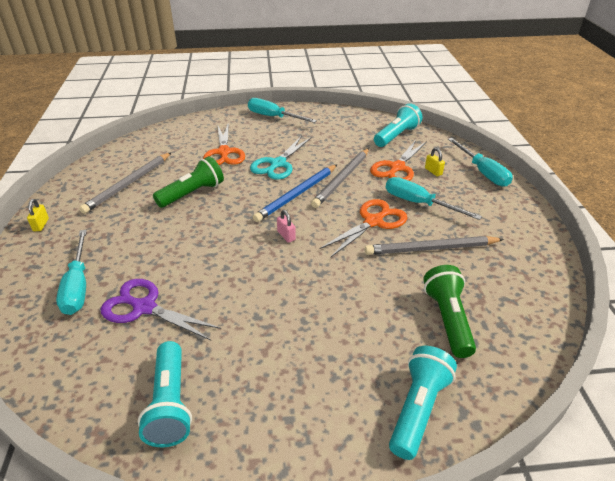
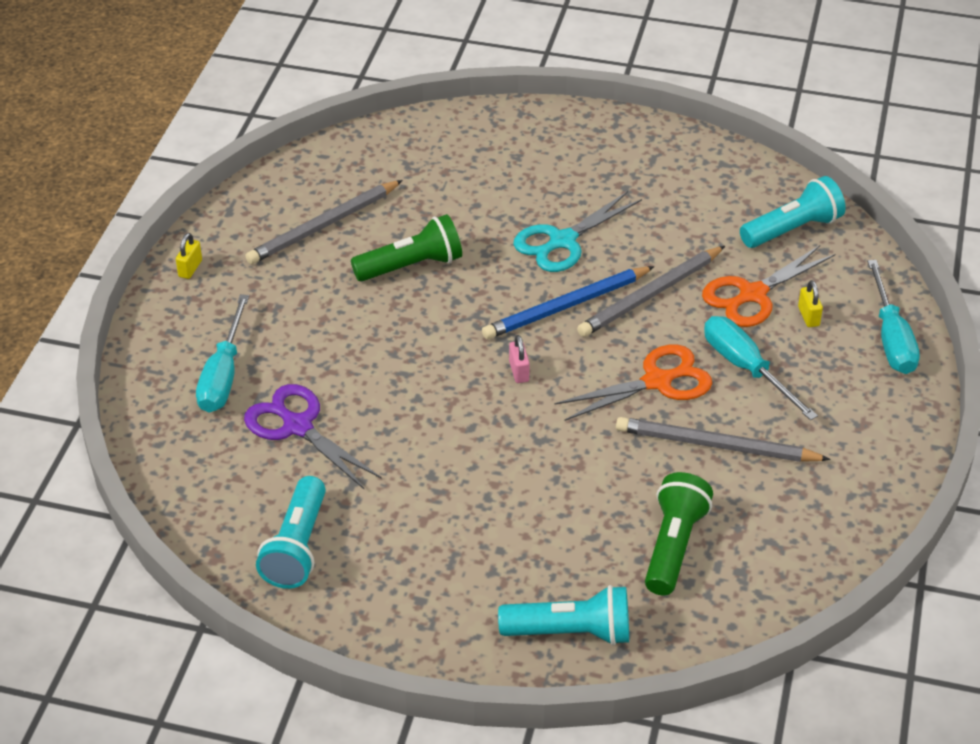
camera: 20 degrees right, 5 degrees up
(224, 152) = (486, 197): orange scissors -> none
(273, 117) = (599, 138): turquoise screwdriver -> none
(418, 409) = (570, 632): turquoise flashlight -> turquoise flashlight turned 45 degrees clockwise

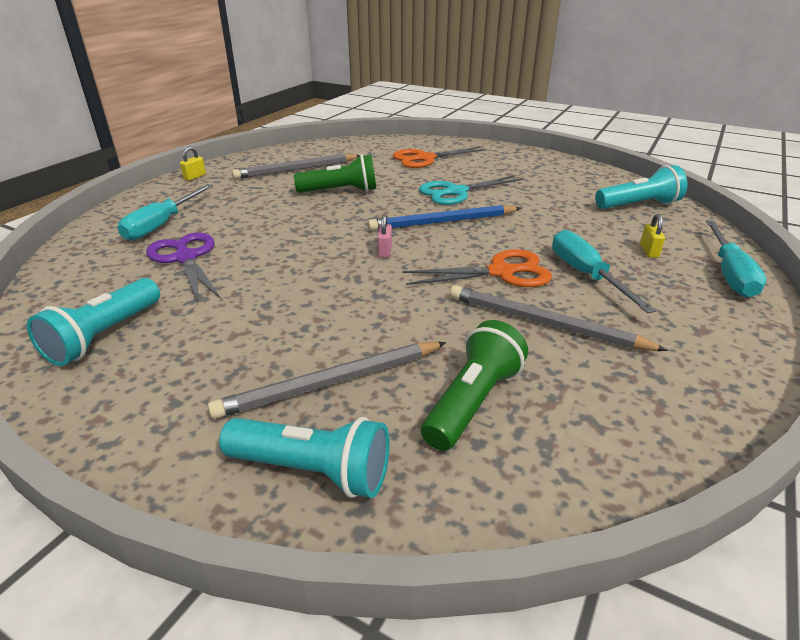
camera: 15 degrees right, 10 degrees down
(650, 295) = (513, 224): grey pencil -> grey pencil (331, 383)
(753, 294) = (600, 233): orange scissors -> orange scissors (425, 158)

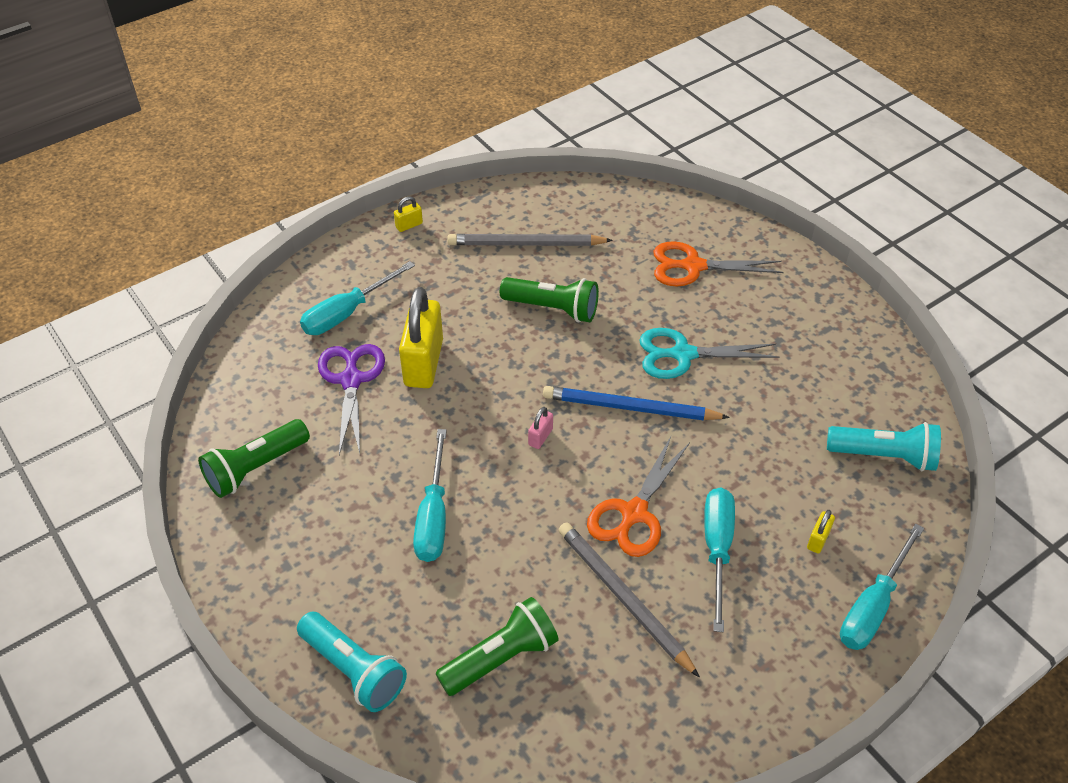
camera: 25 degrees right, 15 degrees up
(104, 335) = (256, 468): turquoise flashlight -> green flashlight
(250, 235) = (423, 363): none -> yellow padlock
(323, 320) = (433, 516): none -> turquoise screwdriver
(331, 383) = (405, 593): grey pencil -> none
(501, 272) = (634, 513): orange scissors -> orange scissors turned 105 degrees clockwise

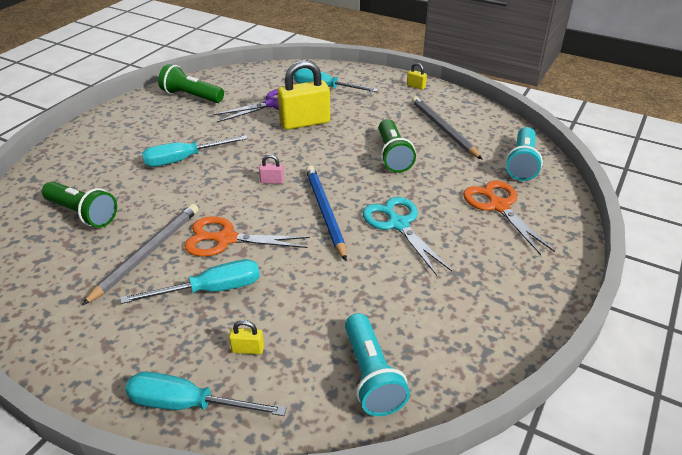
camera: 65 degrees right, 10 degrees down
(353, 670) = (62, 164): turquoise flashlight -> turquoise flashlight (522, 163)

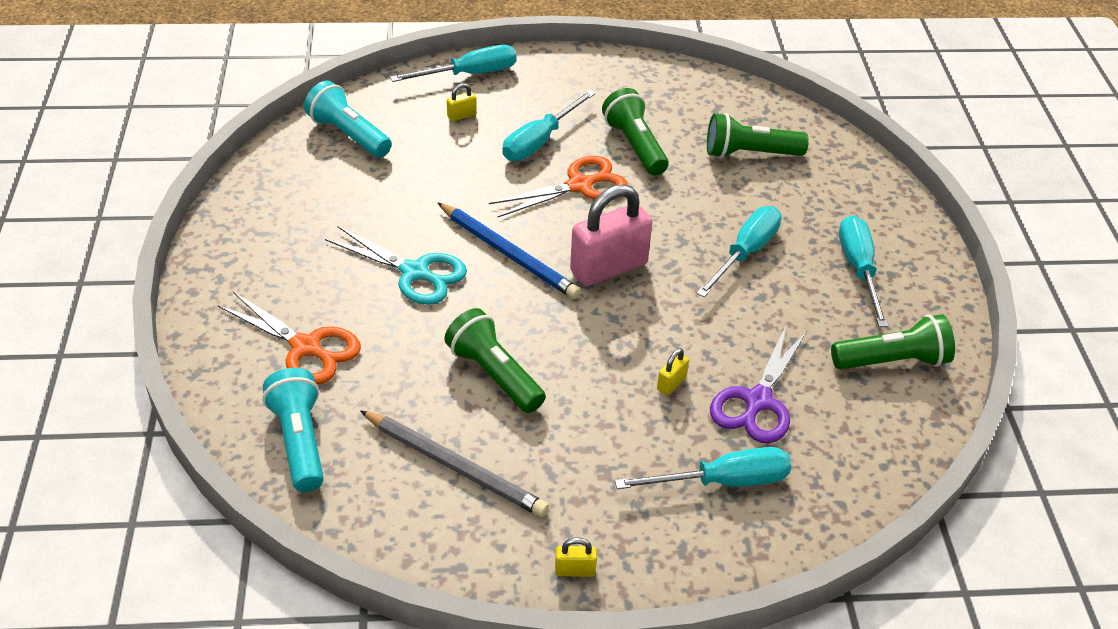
camera: 145 degrees right, 5 degrees up
(140, 131) = (858, 269): none -> turquoise screwdriver
(147, 253) = (635, 146): grey pencil -> green flashlight
(272, 181) = (608, 268): pink padlock -> pink padlock, size x2.38
(305, 122) = (671, 383): yellow padlock -> yellow padlock, size x0.42

